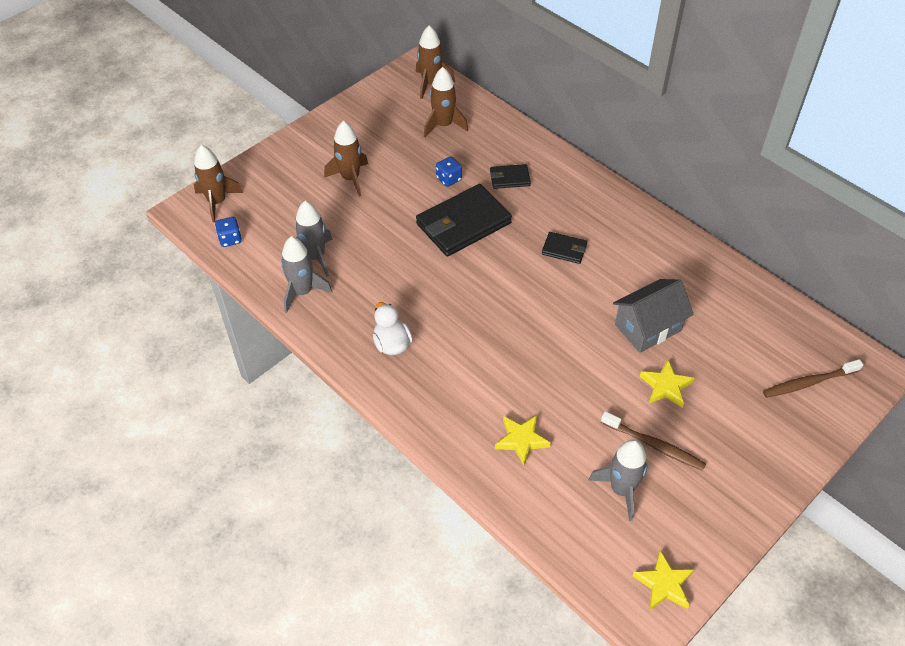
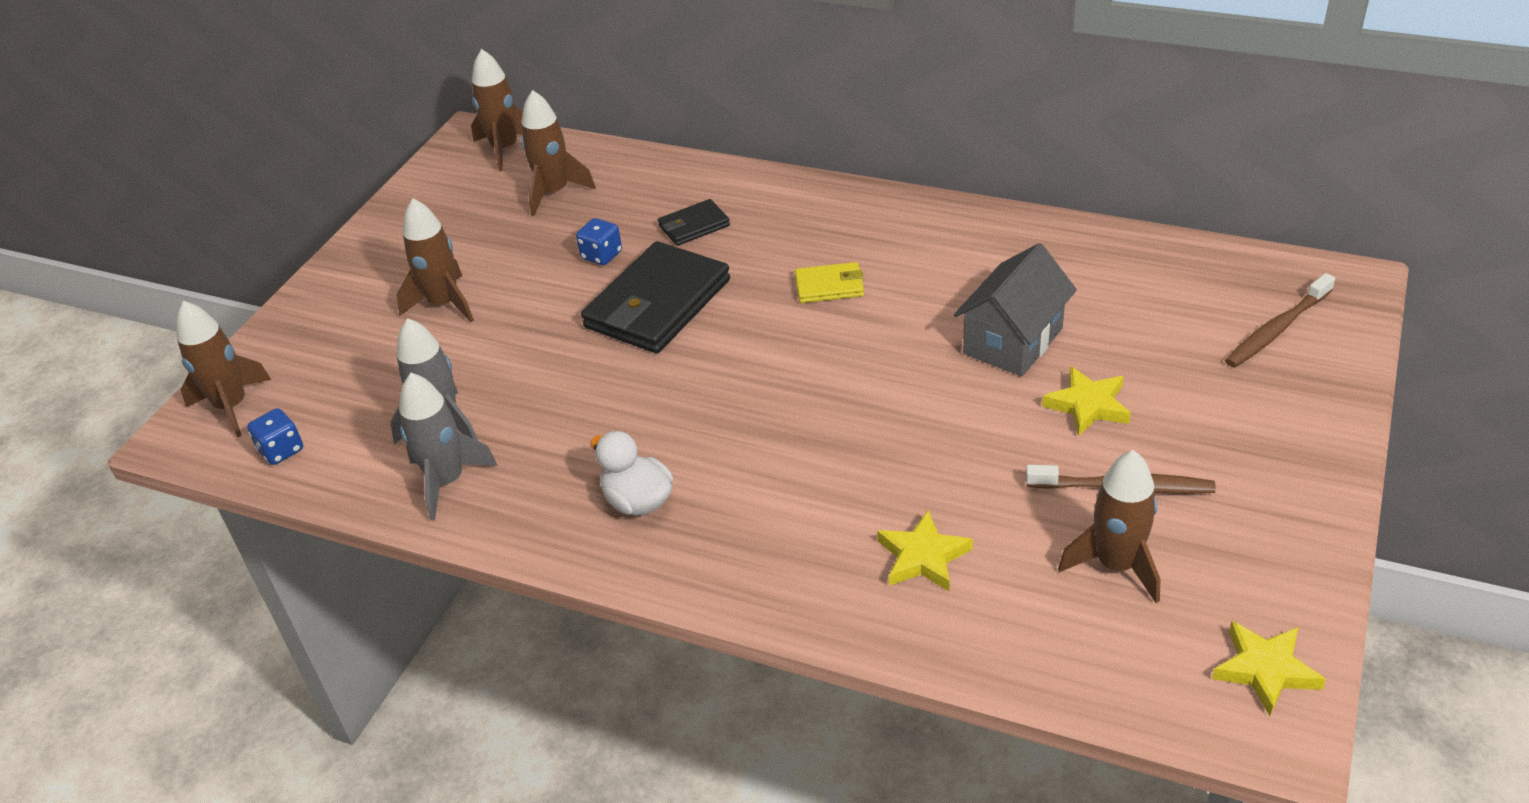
camera: 20 degrees left, 10 degrees down
(564, 249) = (829, 286): black wallet -> yellow wallet
(621, 489) = (1116, 565): grey rocket -> brown rocket

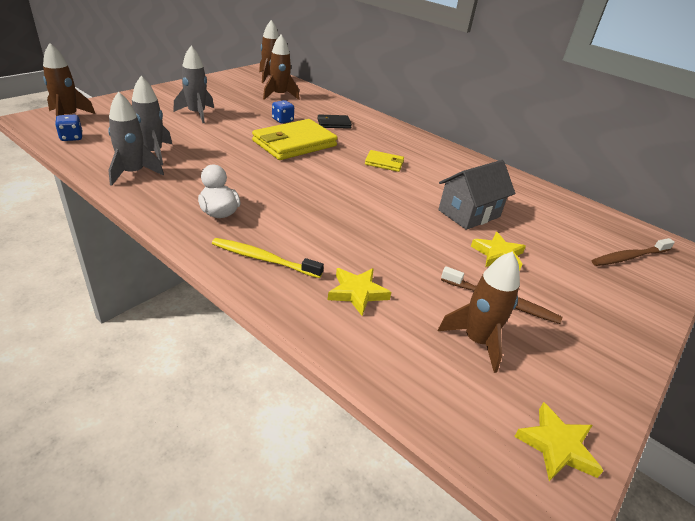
camera: 10 degrees right, 5 degrees down
(444, 303) = (197, 114): brown rocket -> grey rocket
(657, 304) = (294, 143): black wallet -> yellow wallet
(761, 556) = (264, 259): none -> yellow toothbrush

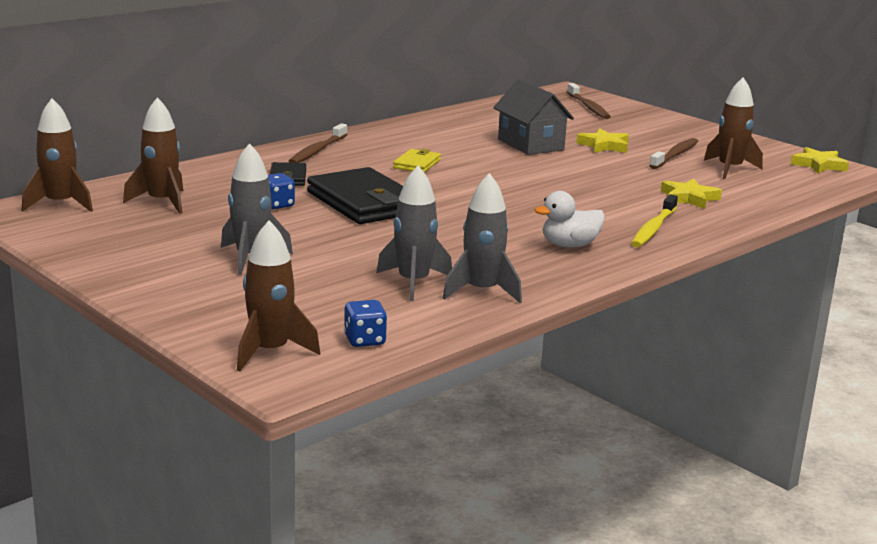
camera: 80 degrees left, 15 degrees down
(294, 143) = (364, 203): yellow wallet -> black wallet
(392, 132) = (318, 151): none -> brown toothbrush

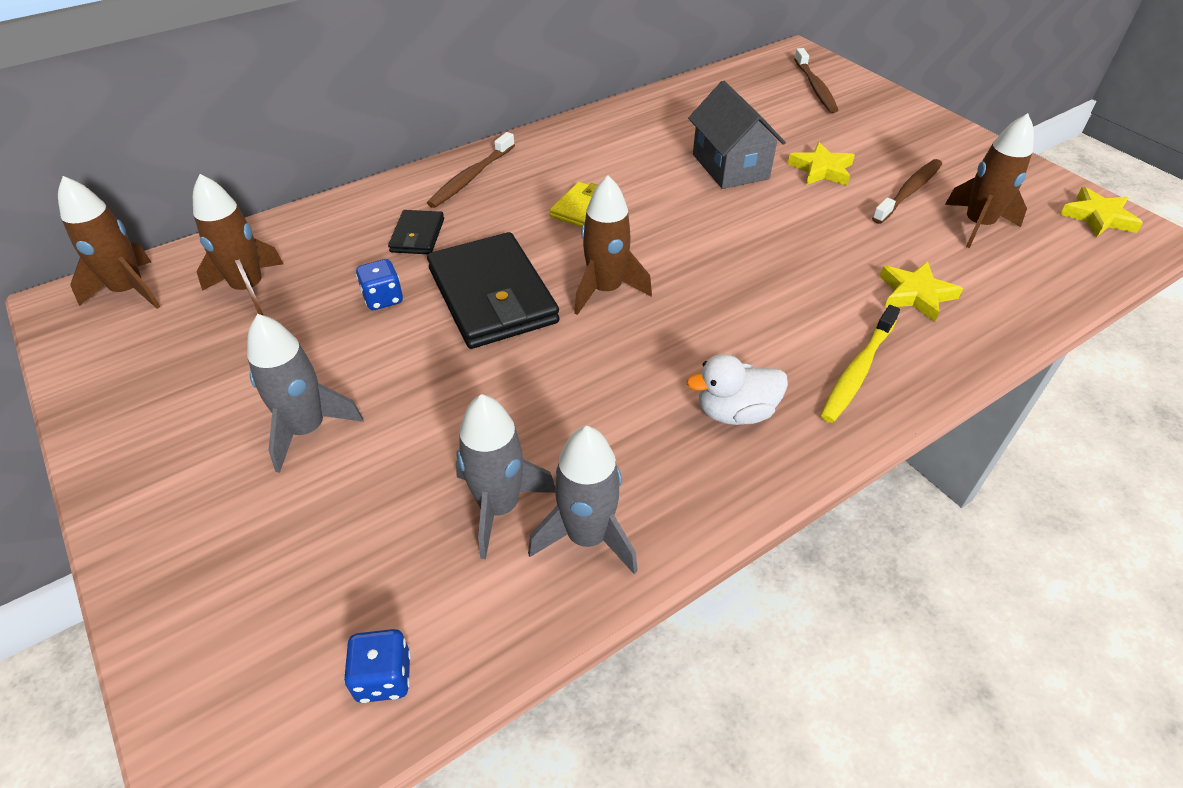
camera: 10 degrees right, 25 degrees up
(270, 352) = (239, 704): brown rocket -> brown rocket (605, 290)

